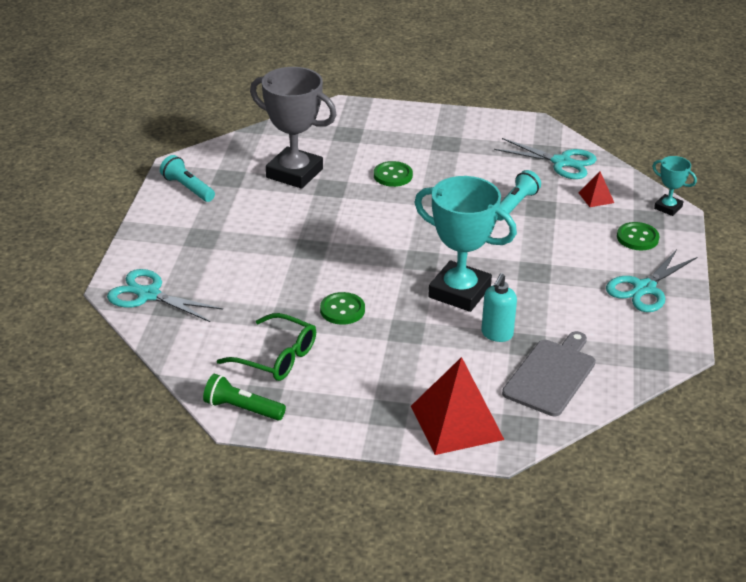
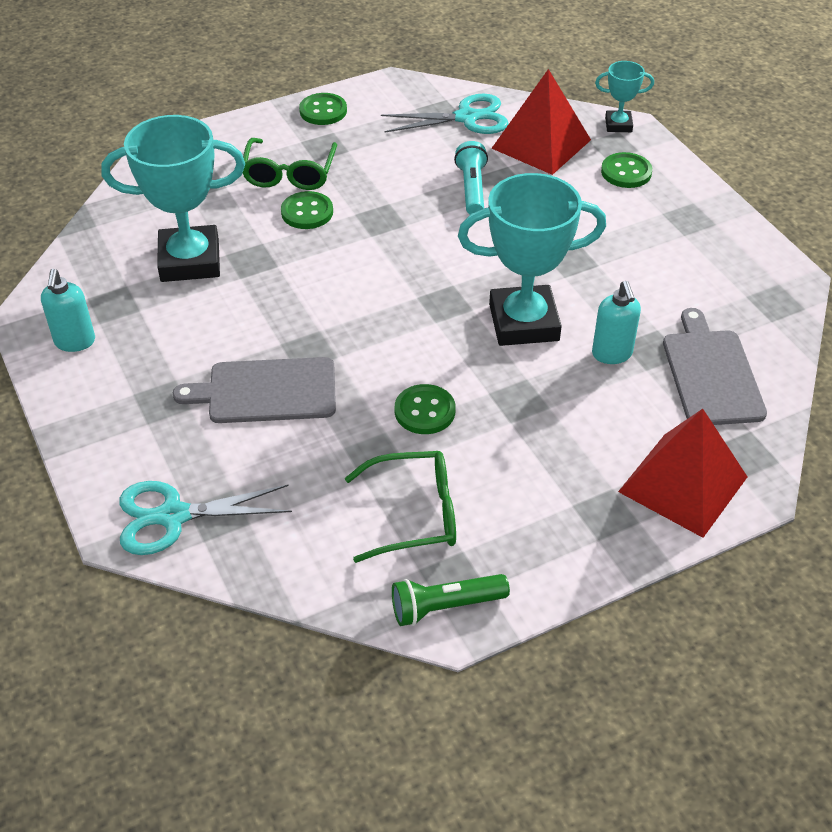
camera: 35 degrees left, 10 degrees up
(187, 188) = (75, 342): turquoise flashlight -> turquoise soap dispenser
(263, 258) = (266, 391): none -> grey cutting board
(294, 173) = (190, 261): grey trophy -> turquoise trophy
(405, 150) = (289, 174): none -> green glasses
(468, 122) = (323, 111): none -> green button
(596, 197) = (541, 144): red pyramid -> red pyramid, size x2.17
(644, 288) = (690, 227): turquoise scissors -> none

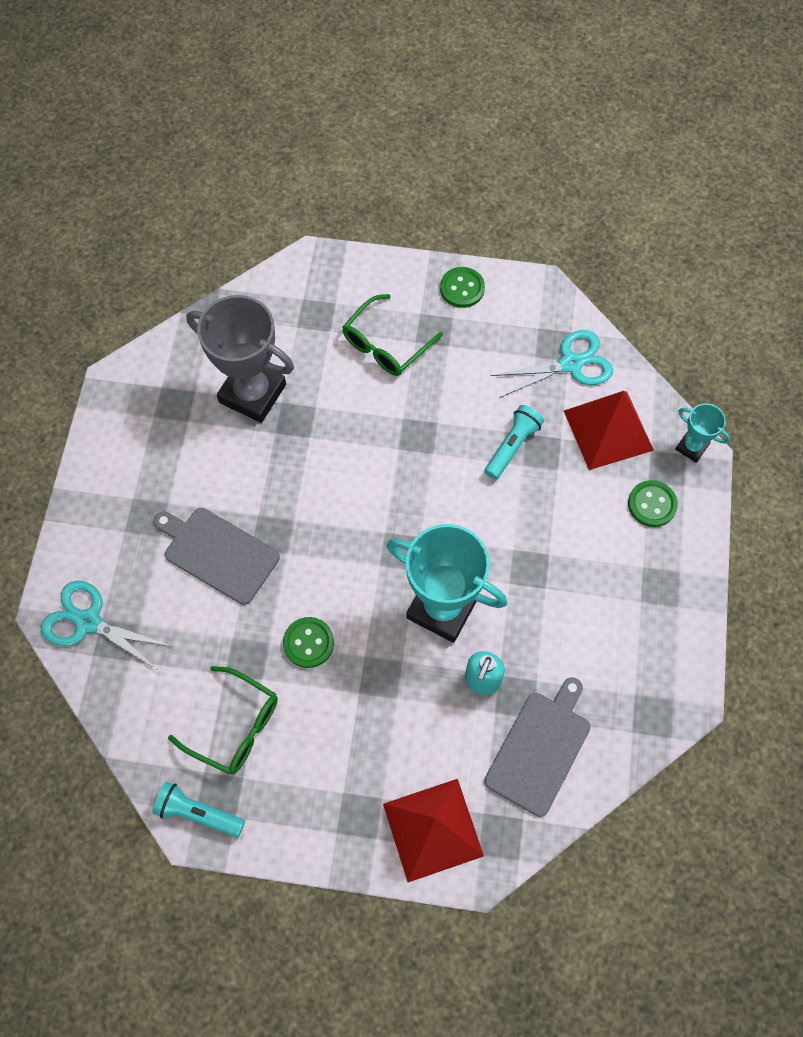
camera: 35 degrees right, 20 degrees up
(75, 342) = (127, 425): turquoise soap dispenser -> none
(190, 261) = (252, 393): turquoise trophy -> grey trophy
(307, 212) = (369, 395): green button -> none
(445, 607) = (198, 813): green flashlight -> turquoise flashlight
(466, 118) = (571, 364): turquoise scissors -> turquoise scissors turned 45 degrees counterclockwise

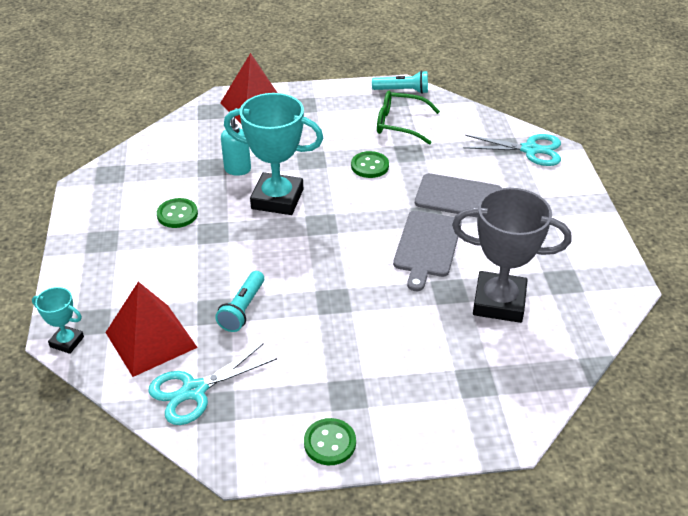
camera: 165 degrees right, 25 degrees down
(385, 345) = (392, 367): green glasses -> none
(539, 748) = (190, 147): grey cutting board -> grey cutting board (427, 246)
(652, 504) = (108, 291): green button -> green button (177, 214)

